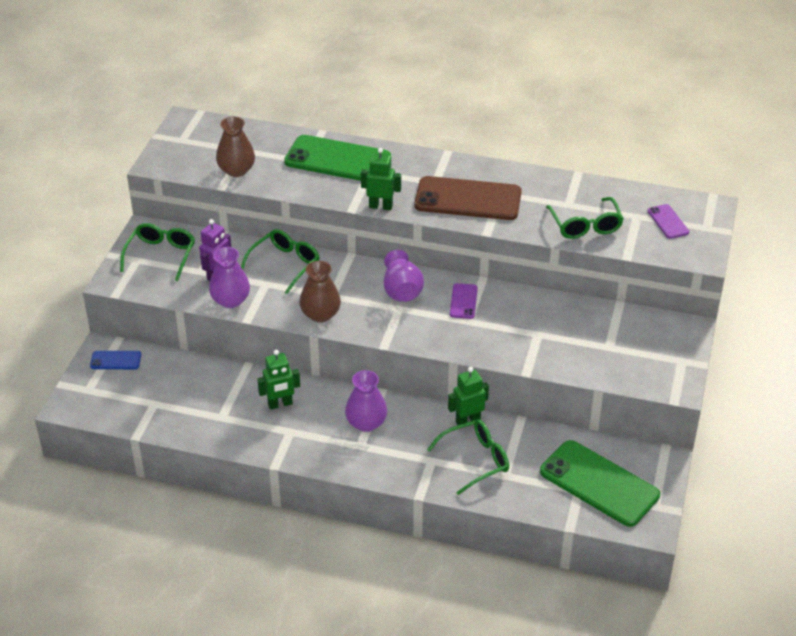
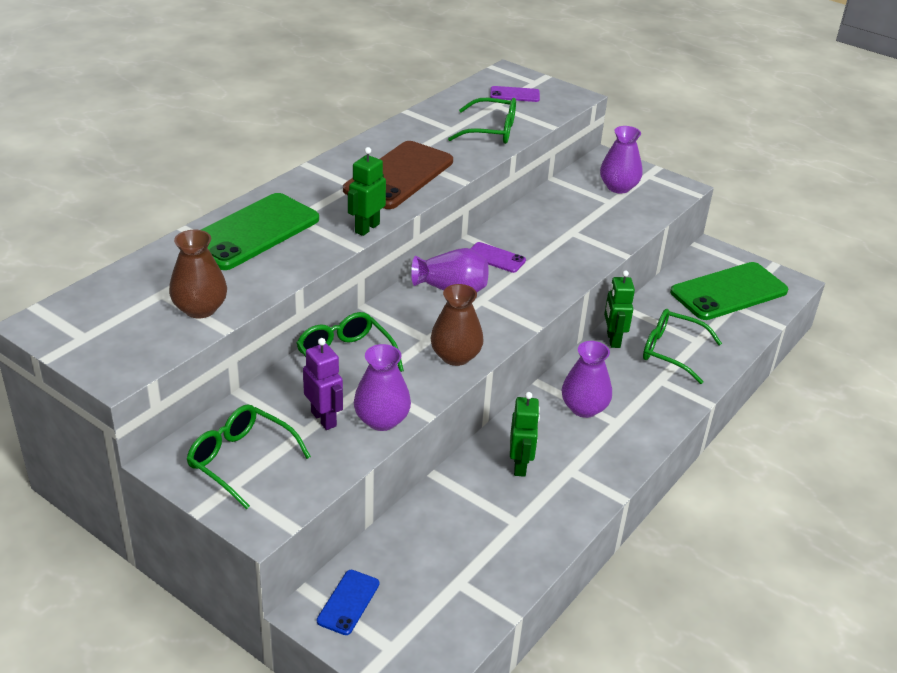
camera: 70 degrees left, 5 degrees down
(476, 460) = (671, 351): green glasses -> green glasses turned 60 degrees counterclockwise
(640, 346) = (618, 187): none -> purple vase

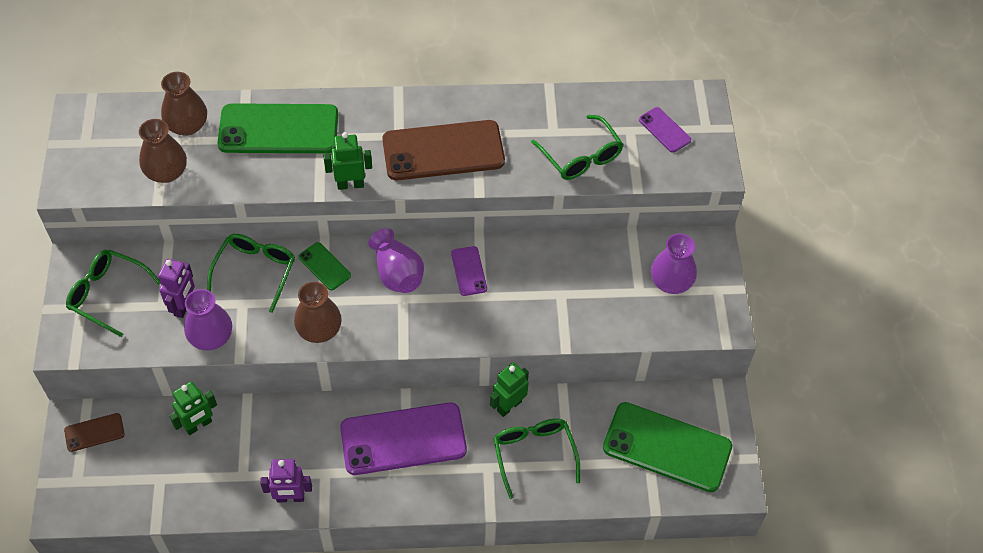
camera: 50 degrees right, 20 degrees up
(167, 273) = (187, 126): none -> brown vase
(240, 460) = (107, 294): green glasses -> green glasses turned 60 degrees counterclockwise
(348, 602) = (94, 432): blue phone -> brown phone
(393, 320) = (324, 266): none -> green phone
(520, 465) = (301, 440): green robot -> green robot (198, 425)
(573, 505) = (290, 498): none -> purple robot
(584, 408) = (403, 439): purple vase -> purple phone

